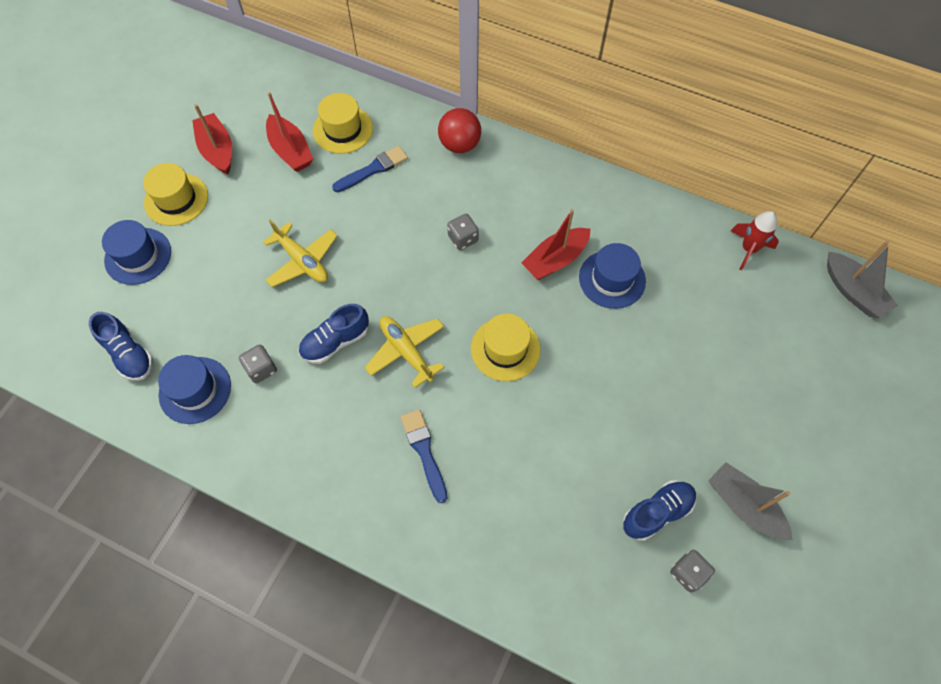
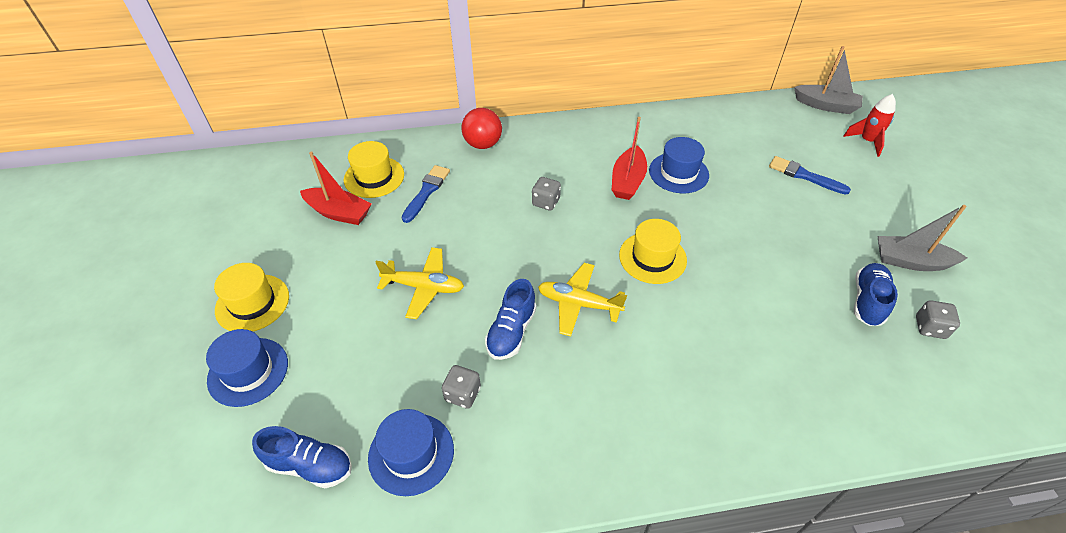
camera: 35 degrees left, 15 degrees down
(217, 150) = (265, 245): red boat -> none
(424, 451) = (666, 369): blue brush -> blue brush (804, 175)
(748, 249) = (743, 112): red rocket -> red rocket (867, 141)

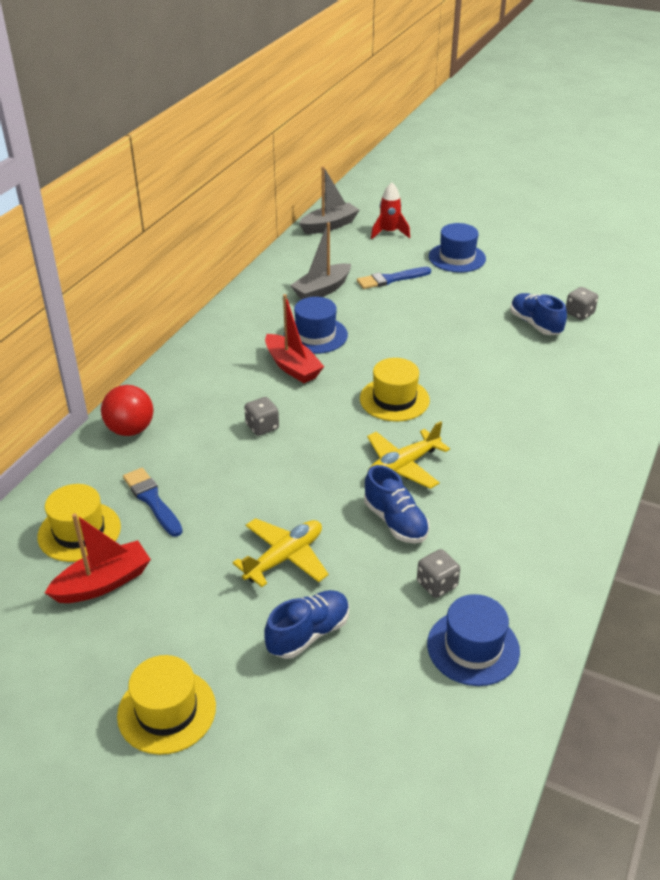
camera: 55 degrees left, 10 degrees down
(248, 371) = (266, 747): blue hat -> blue hat (457, 258)
(310, 465) = (430, 731): blue shoe -> blue shoe (308, 634)
(910, 261) = (519, 286): grey boat -> grey boat (322, 290)

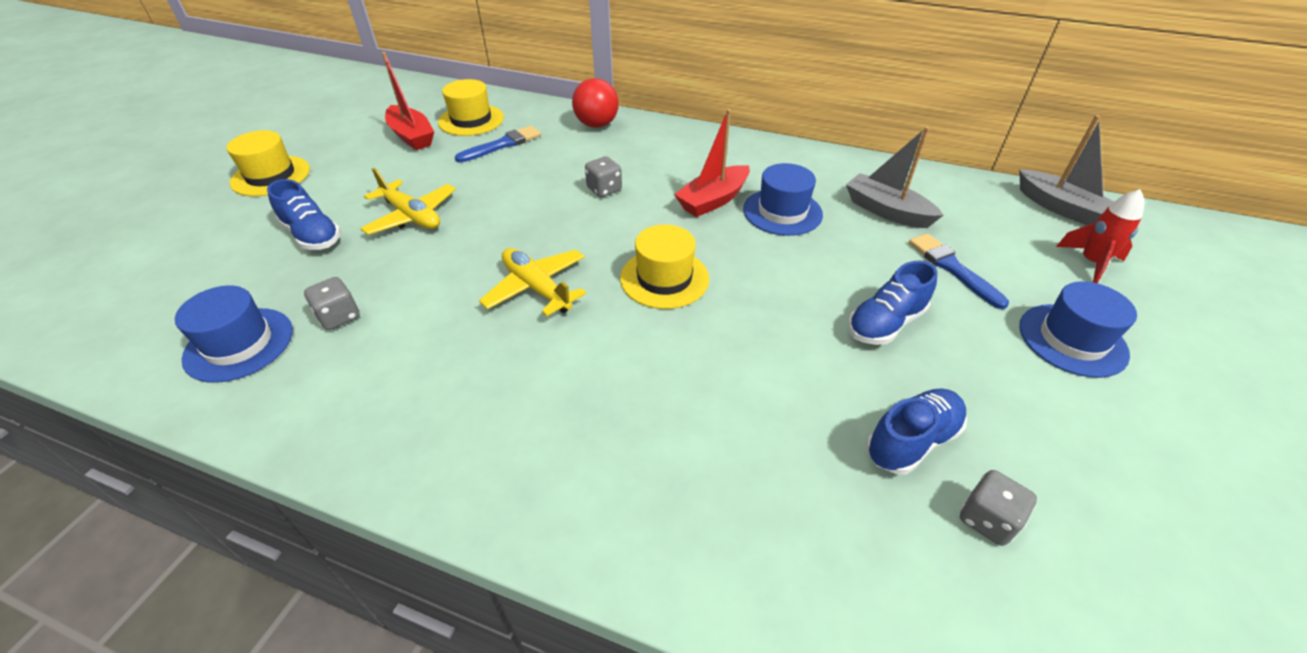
camera: 85 degrees right, 5 degrees up
(395, 521) = (444, 284): blue shoe -> blue shoe (885, 323)

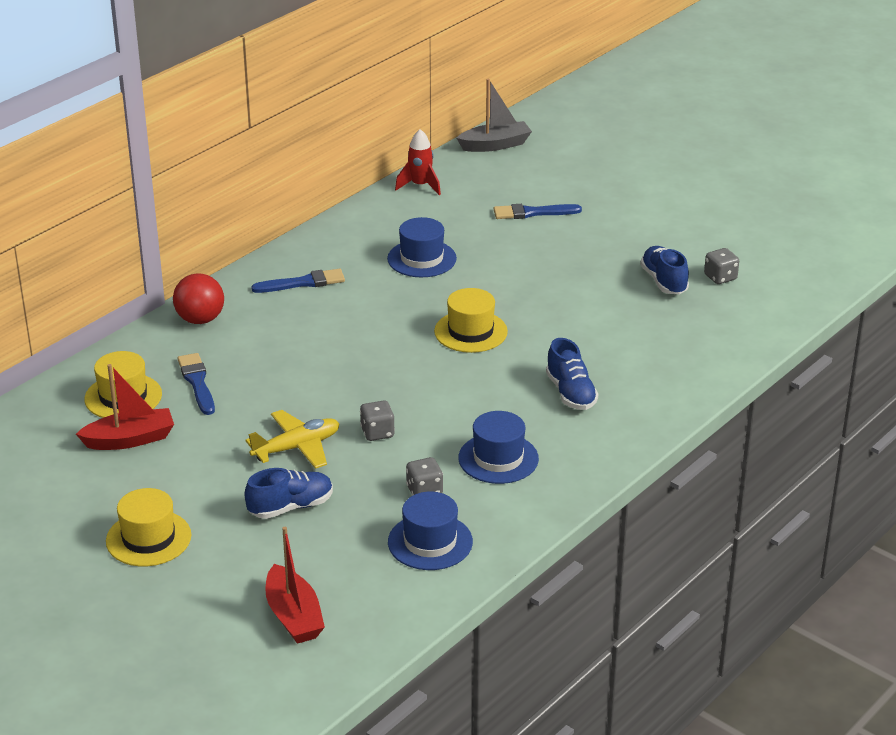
camera: 70 degrees left, 10 degrees down
(537, 288) = (446, 391): yellow plane -> none
(604, 189) = (327, 336): grey dice -> grey dice (377, 433)
(686, 157) = (303, 283): none -> blue brush
(713, 200) = (383, 286): red boat -> red boat (293, 616)
(885, 323) = (570, 257): blue shoe -> blue shoe (571, 393)
(886, 211) = (451, 214): grey boat -> none
(1072, 340) = (619, 200): blue hat -> blue hat (498, 458)
(1090, 263) = (559, 162): red rocket -> red rocket (420, 186)

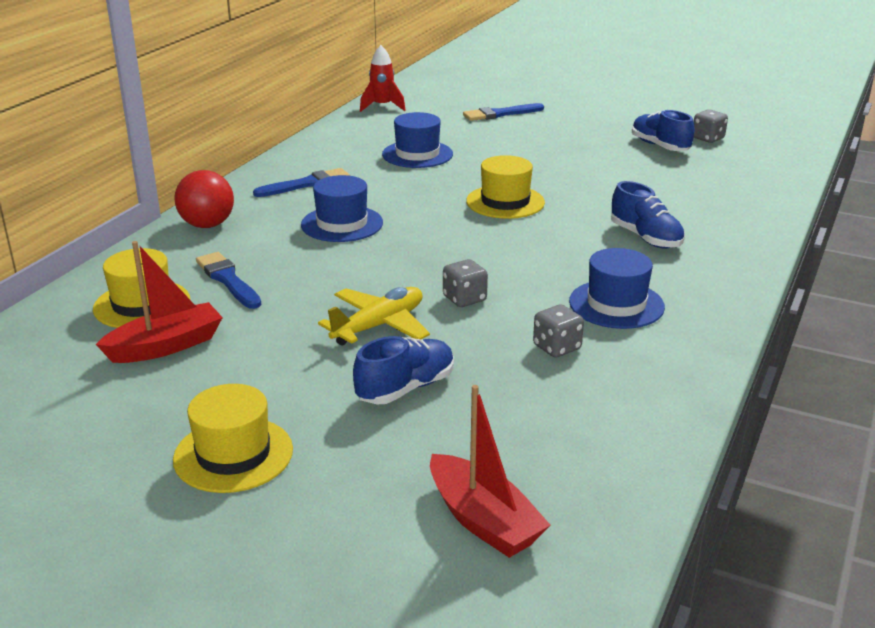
camera: 15 degrees left, 5 degrees down
(430, 542) = (601, 400): blue hat -> blue hat (342, 224)
(495, 145) = (433, 76): grey boat -> none

